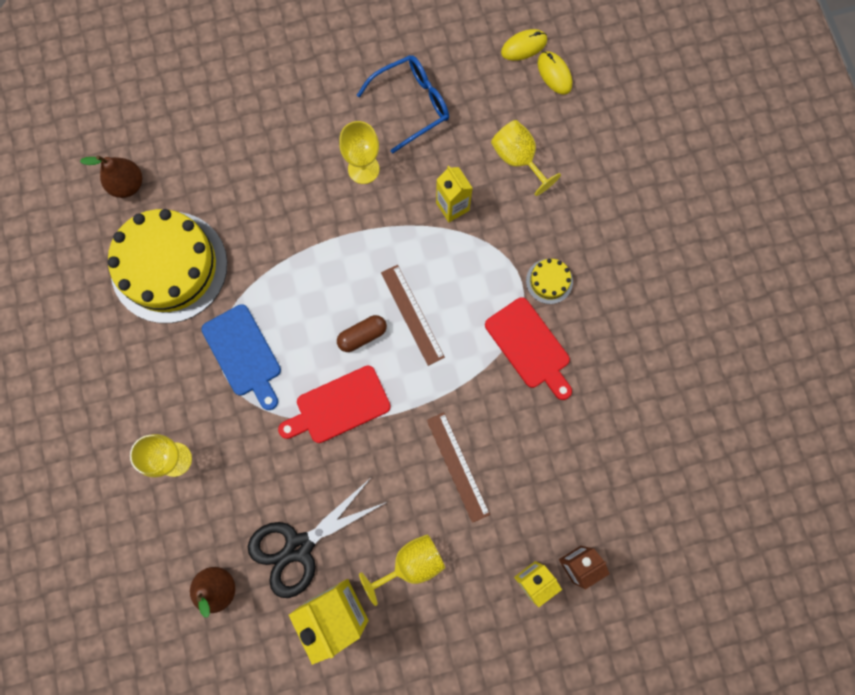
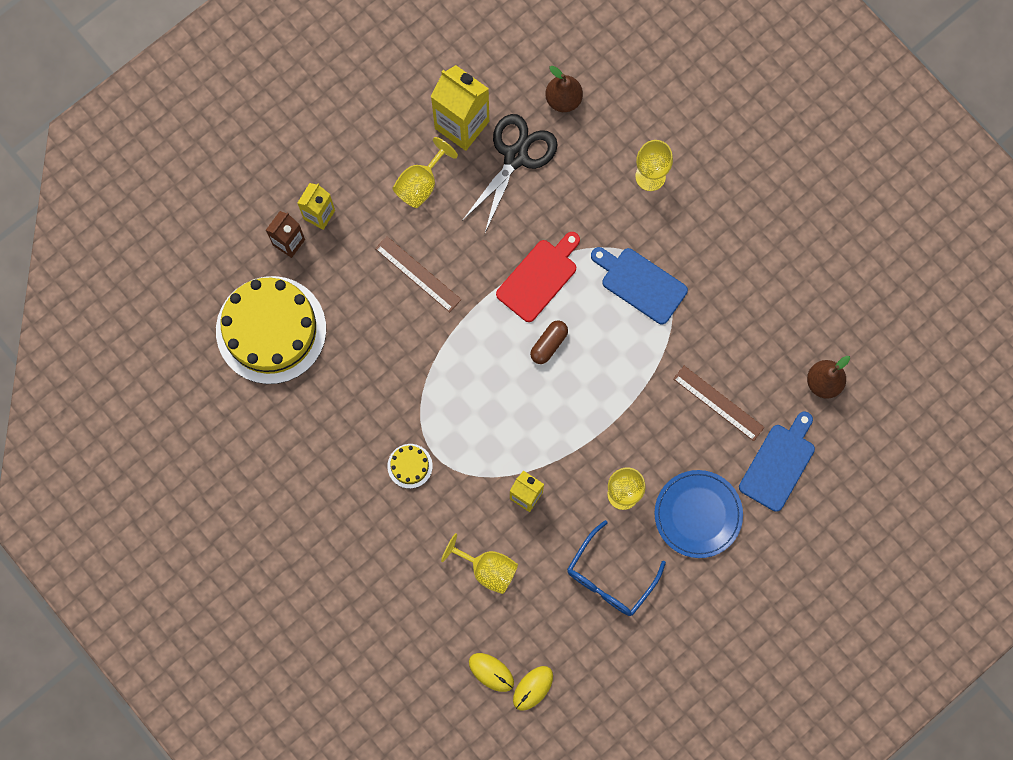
camera: 155 degrees right, 0 degrees up
(169, 267) = (745, 327): yellow cake -> yellow cake (271, 330)
(210, 133) = (779, 464): none -> blue cutting board
(306, 122) = (698, 514): none -> blue plate
(412, 314) = (515, 382): brown ruler -> brown ruler (718, 403)
(529, 346) = (402, 400): red cutting board -> none

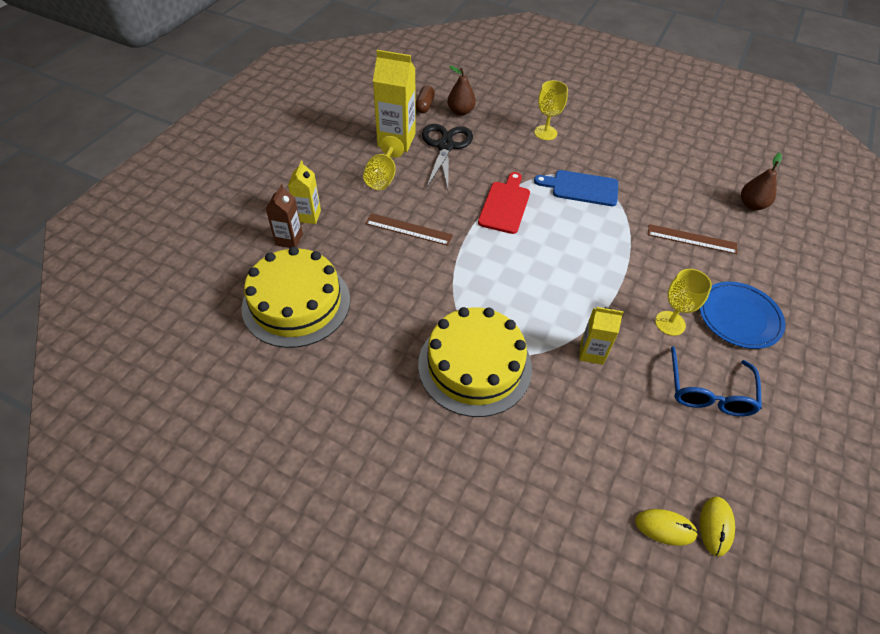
camera: 25 degrees left, 25 degrees down
(410, 466) = (474, 365): yellow cake -> yellow cake, size x2.48
(487, 569) = (597, 427): yellow goblet -> none
(548, 344) = (539, 242): brown capsule -> brown capsule (424, 105)
(779, 464) = (767, 262): blue cutting board -> none

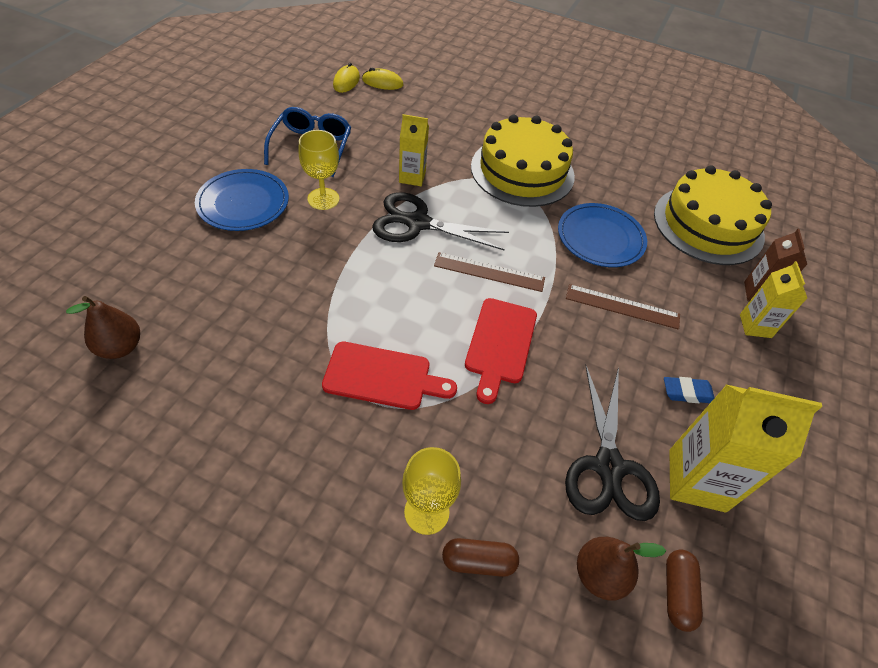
camera: 175 degrees right, 0 degrees up
(382, 177) = (687, 392): yellow goblet -> blue eraser
(409, 287) = (600, 238): none -> blue plate
(518, 117) = (478, 561): none -> brown capsule
(577, 299) = (417, 223): none -> black scissors
(581, 188) = (382, 377): blue cutting board -> red cutting board
(692, 239) = (248, 292): brown ruler -> brown ruler (489, 272)

